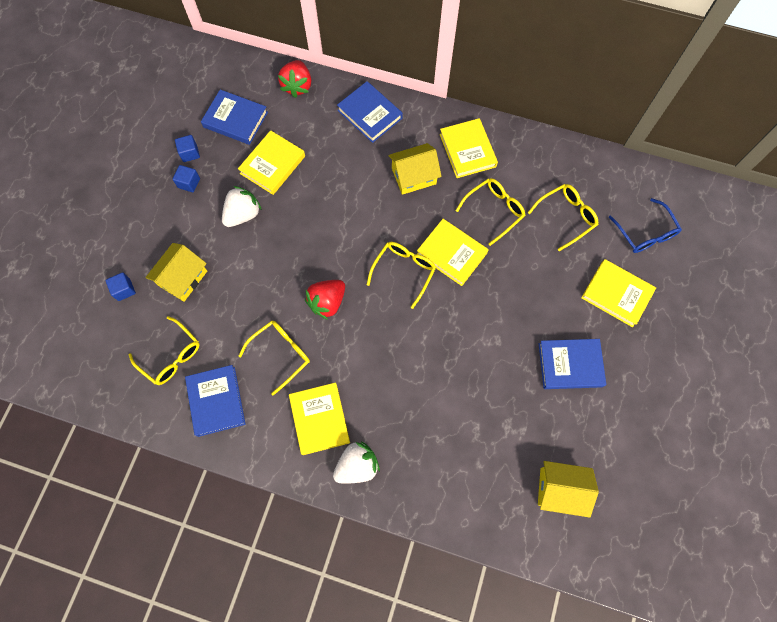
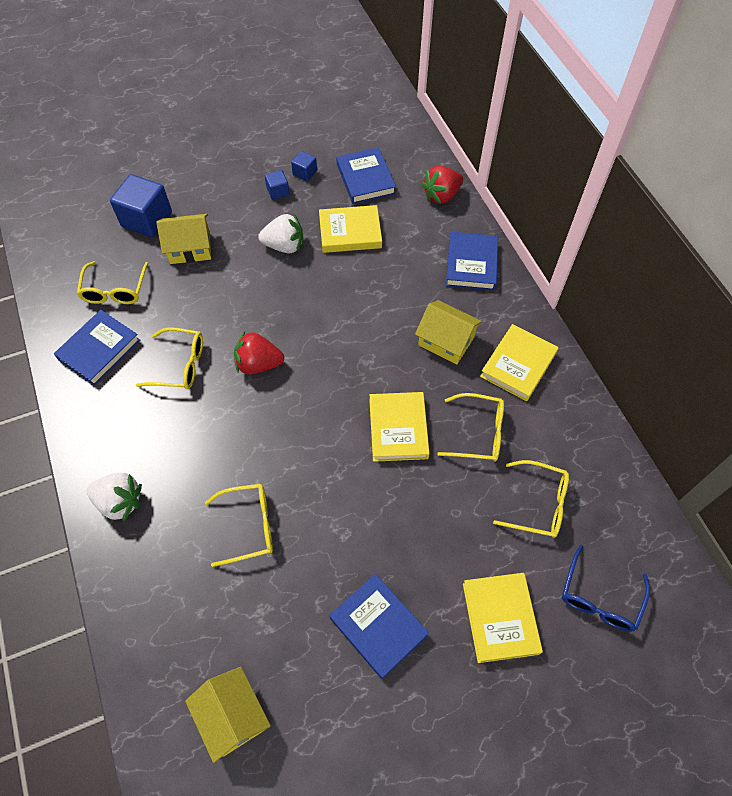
camera: 50 degrees right, 10 degrees down
(124, 290) = (147, 219): blue cube -> blue cube, size x2.01
(319, 419) = (142, 439): yellow book -> none
(403, 272) = (342, 402): yellow glasses -> yellow glasses (248, 526)

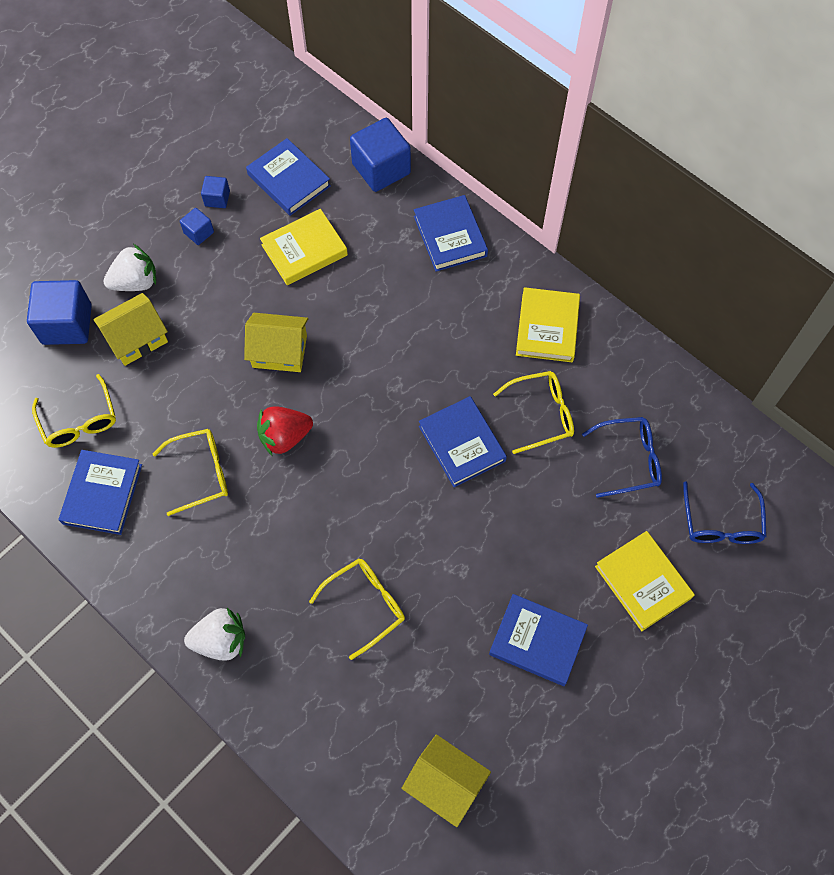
camera: 25 degrees left, 5 degrees up
(284, 246) = (241, 294): white strawberry -> white strawberry (135, 282)
(398, 429) = (462, 443): yellow book -> blue book
(441, 195) = (381, 169): red strawberry -> blue cube
(446, 341) = (464, 332): yellow house -> yellow house (279, 351)
(537, 504) = (628, 460): yellow glasses -> blue glasses

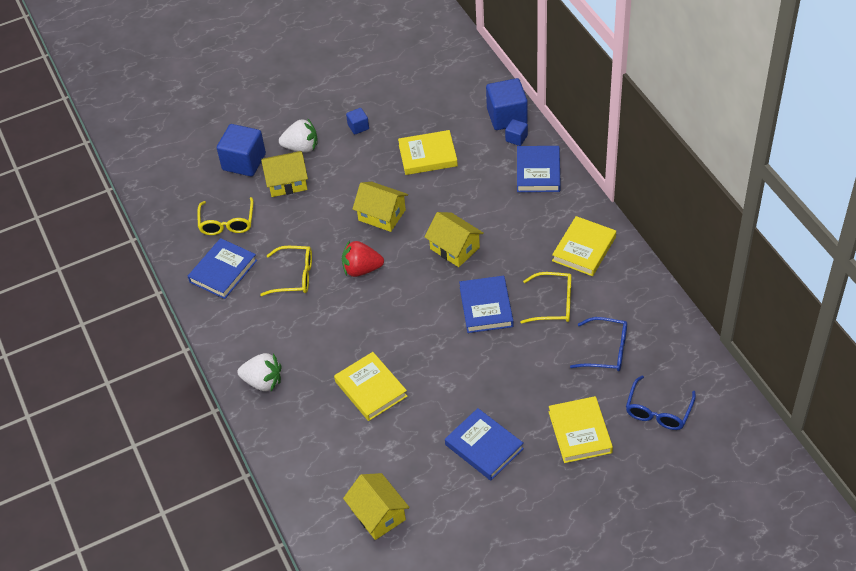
camera: 25 degrees right, 15 degrees down
(217, 198) = (380, 108): blue cube -> blue cube (516, 138)
(289, 180) = (436, 108): blue book -> none
(365, 605) = (371, 389): yellow glasses -> yellow book
(390, 372) = (454, 248): none -> yellow house

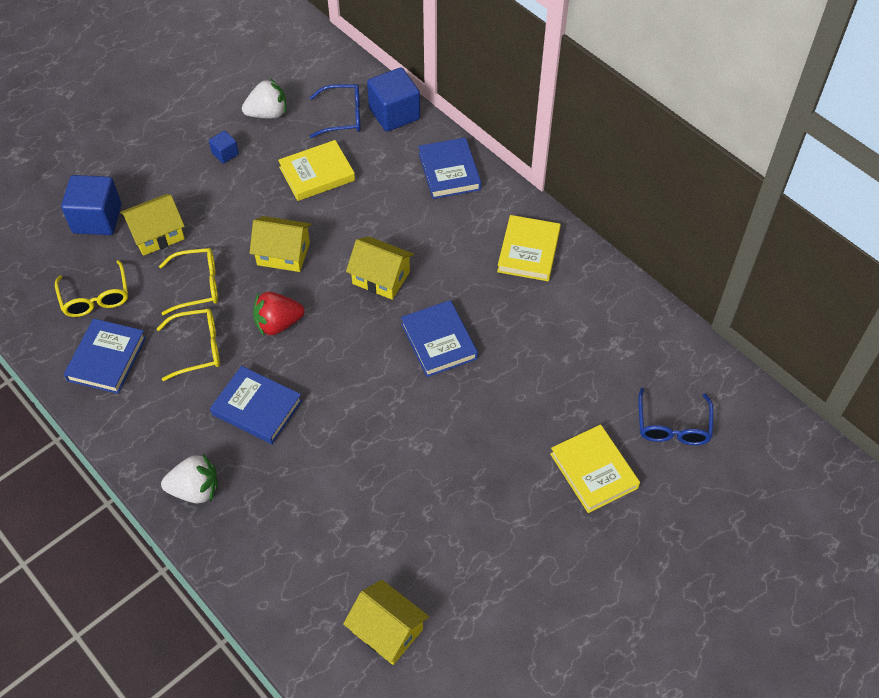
camera: 20 degrees left, 5 degrees up
(301, 147) = (163, 189): white strawberry -> white strawberry (268, 114)
(371, 389) = (332, 470): yellow book -> none
(484, 447) = (489, 514): blue book -> blue book (257, 408)
(516, 138) = (413, 137): blue cube -> none
(553, 304) = (514, 322): yellow glasses -> yellow glasses (197, 286)
(605, 350) = (591, 366): blue glasses -> blue glasses (342, 117)

